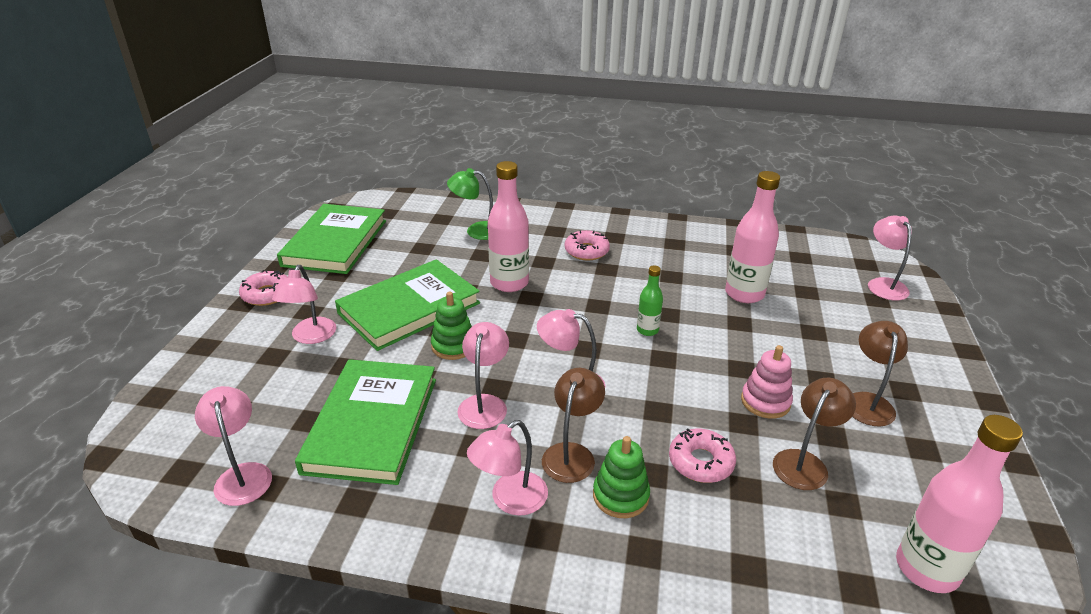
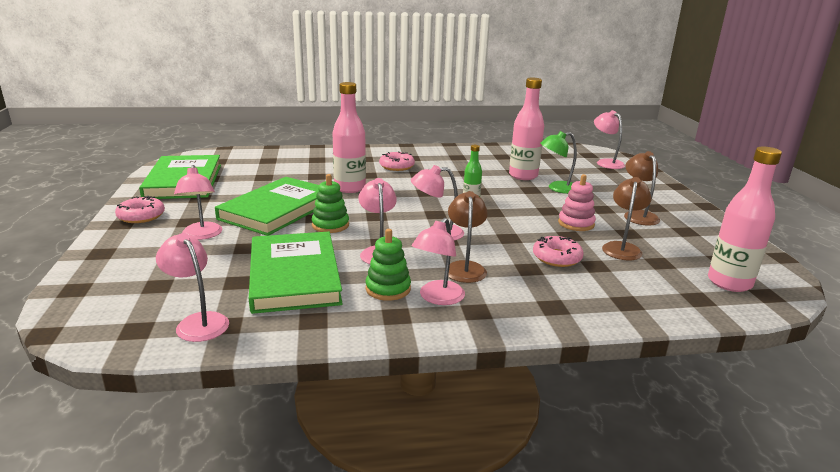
camera: 20 degrees left, 10 degrees down
(476, 230) = (302, 164): green lamp -> green lamp (557, 188)
(620, 496) = (516, 282): green stacking toy -> green stacking toy (388, 289)

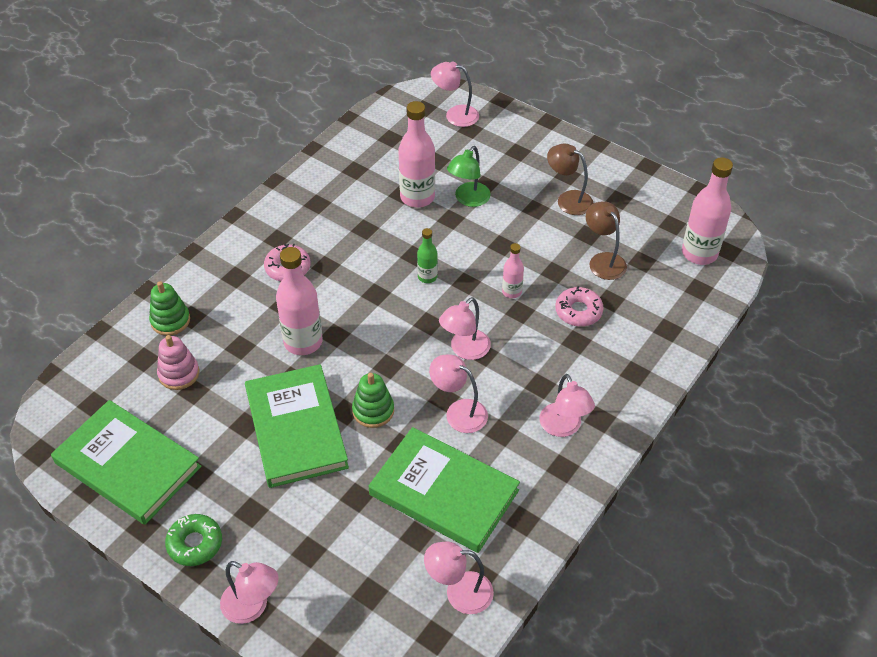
camera: 45 degrees left, 25 degrees up
(141, 216) = (195, 544): pink donut -> green donut
(202, 235) = (296, 516): pink lamp -> pink lamp (252, 607)
(388, 289) = (522, 447): green stacking toy -> green stacking toy (170, 320)
(465, 267) = (537, 377): brown lamp -> none
(519, 228) = (511, 292): none -> pink bottle
(576, 224) = (541, 250): pink stacking toy -> pink stacking toy (179, 374)

